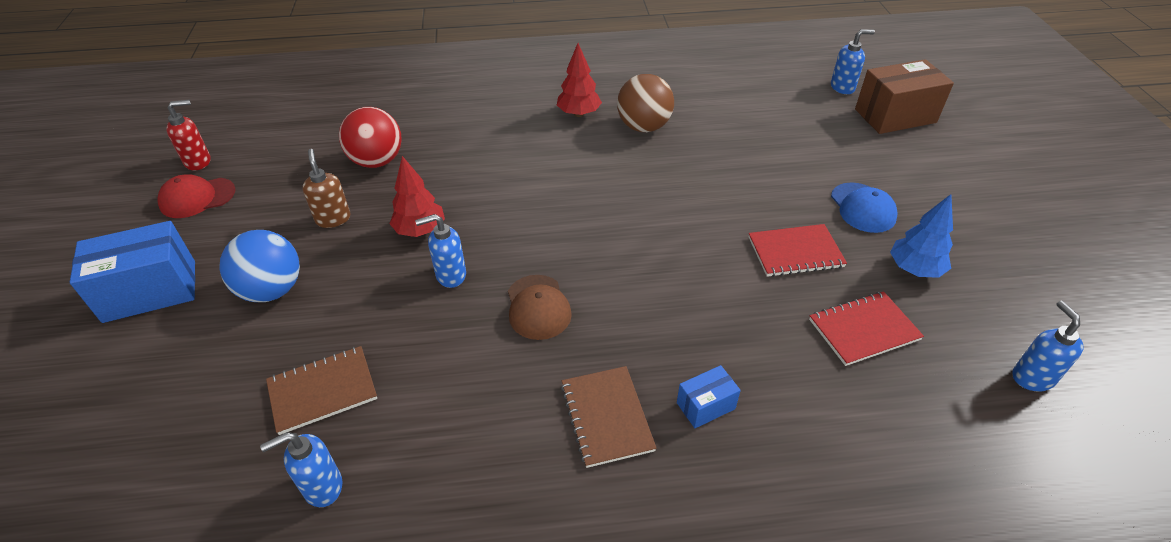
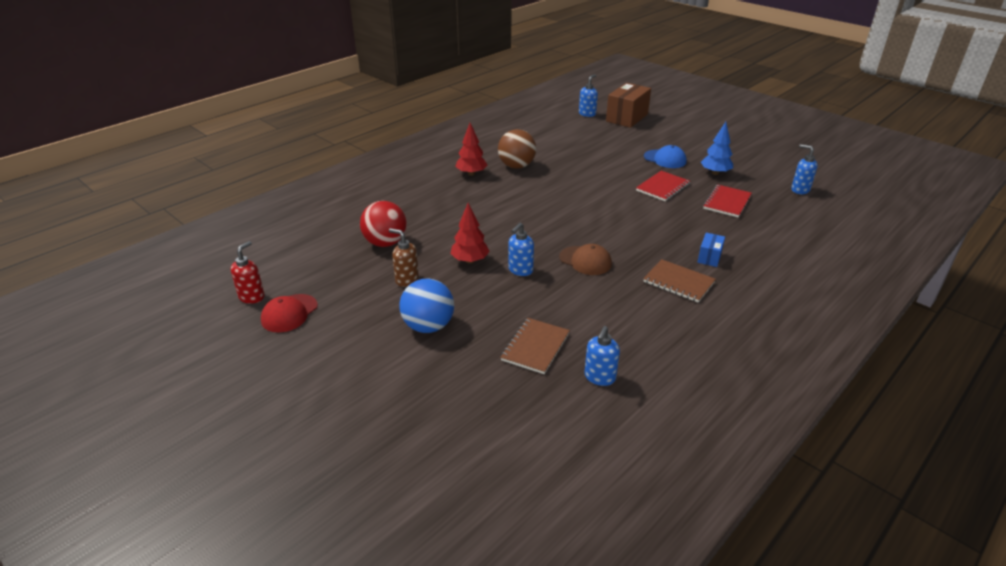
camera: 40 degrees left, 10 degrees down
(150, 291) = (346, 367): blue box -> none

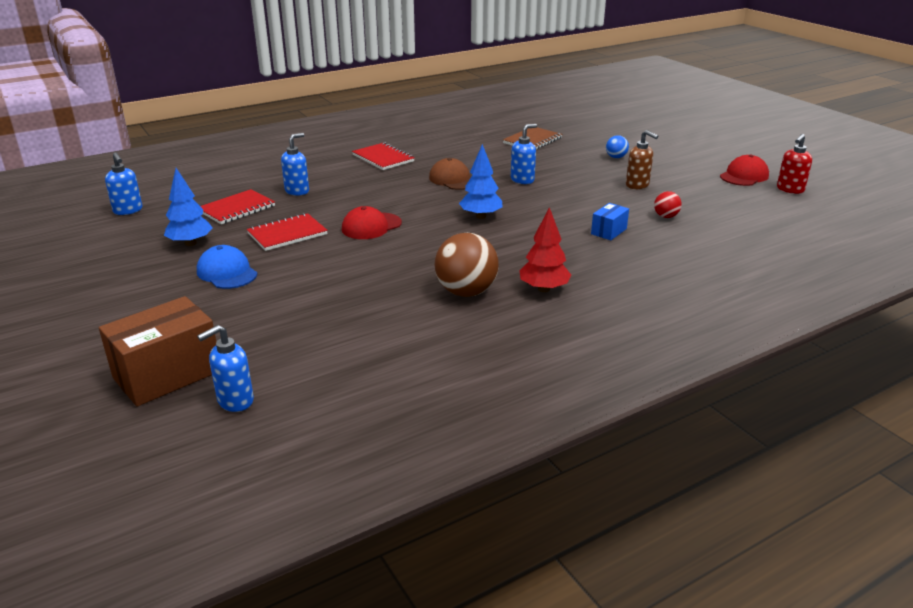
camera: 165 degrees left, 5 degrees down
(385, 243) = (665, 216): red ball -> red ball, size x0.50
(428, 326) = (616, 157): blue ball -> blue ball, size x0.50
(470, 260) = (571, 192): red tree -> none
(537, 221) = (480, 216): none -> blue tree
(599, 377) = (495, 126): blue soap dispenser -> blue soap dispenser (297, 191)
(612, 201) = (371, 226): none -> red cap
(678, 282) = (383, 158): brown notebook -> red notebook
(709, 257) = (332, 169): blue box -> blue box (608, 231)

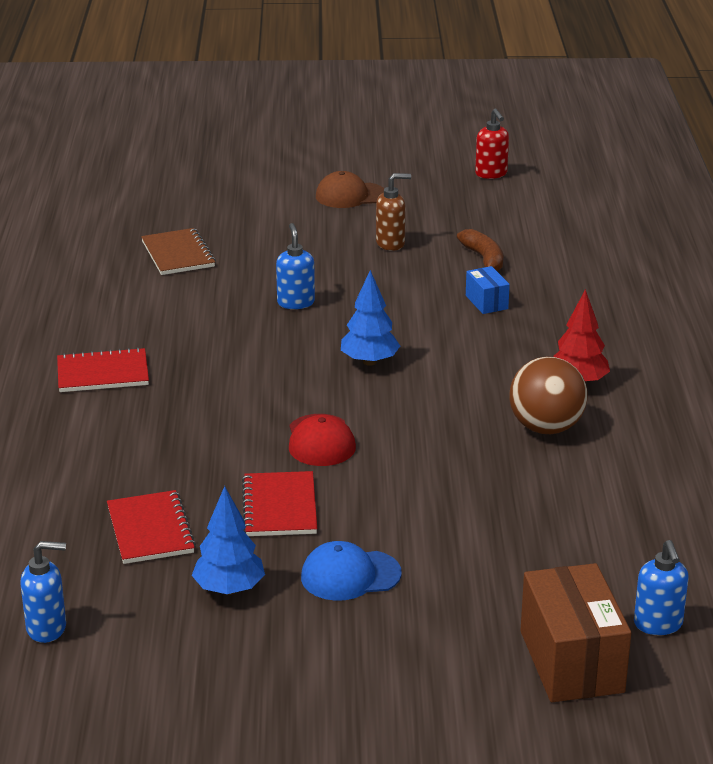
camera: 60 degrees left, 0 degrees up
(297, 191) = (143, 468): blue soap dispenser -> none
(453, 179) = (240, 345): brown cap -> brown cap (350, 195)
(616, 157) = (298, 225): blue ball -> none
(665, 216) = (484, 259): red ball -> brown banana
(744, 176) = (433, 180): red cap -> none

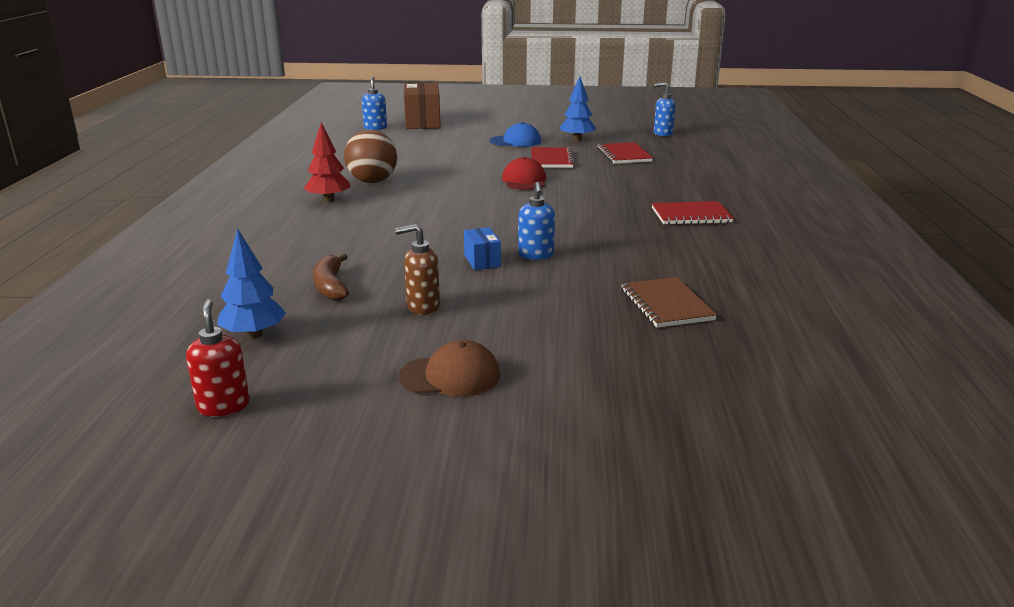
camera: 175 degrees left, 5 degrees down
(369, 362) = (479, 215): blue tree -> blue tree (254, 334)
(486, 302) = (357, 249): blue box -> blue box (482, 261)

